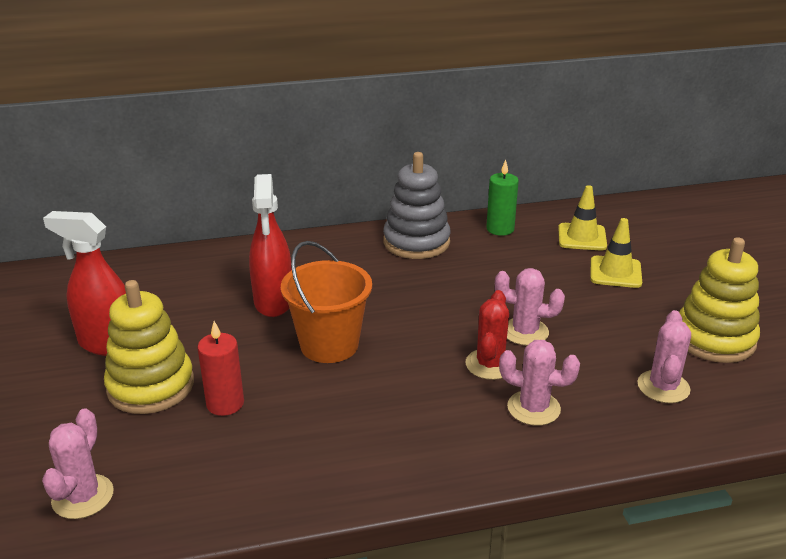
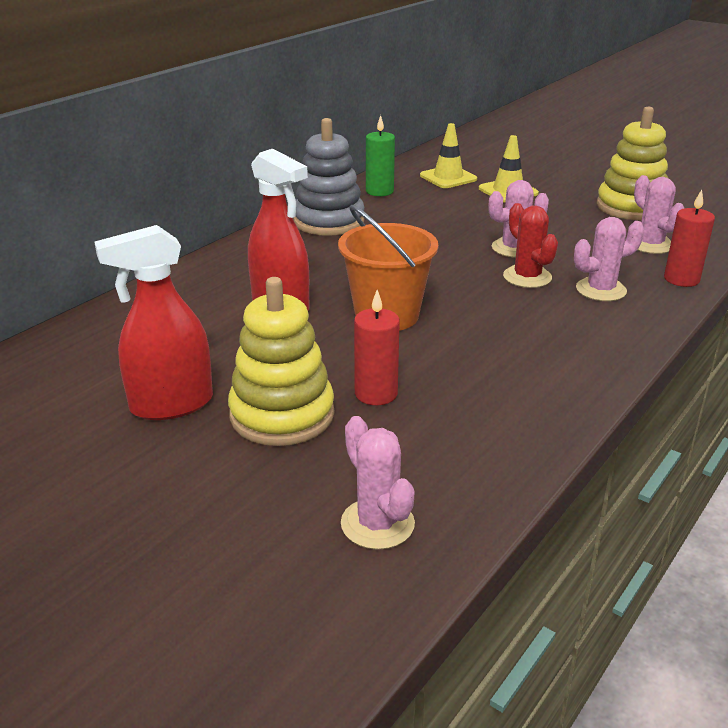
camera: 40 degrees left, 0 degrees up
(630, 437) = (681, 279): none -> red candle

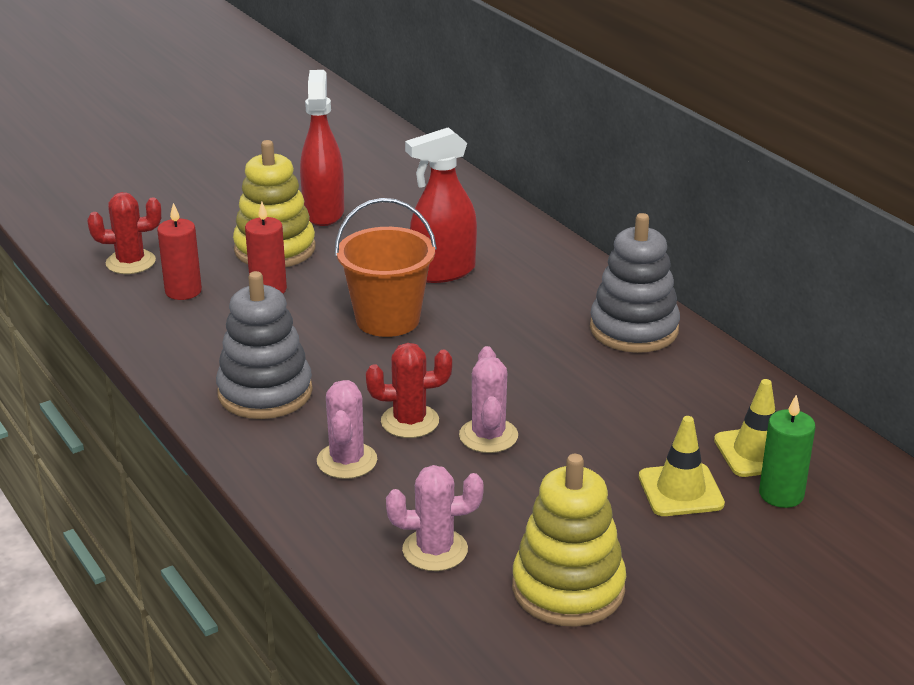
camera: 110 degrees right, 0 degrees up
(377, 524) = (130, 262): pink cactus -> red cactus
(379, 191) = (721, 383): green candle -> green candle (781, 494)
(554, 346) = (265, 392): none -> grey stacking toy
(681, 279) = (329, 532): red candle -> red candle (183, 291)

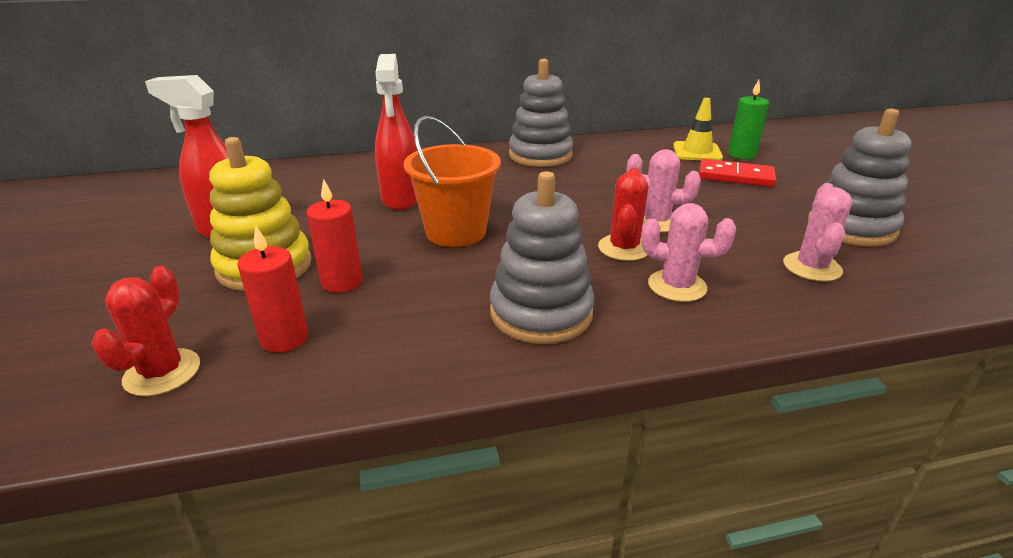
camera: 70 degrees left, 0 degrees up
(568, 588) = (851, 227): yellow stacking toy -> grey stacking toy
(680, 490) = (735, 176): yellow traffic cone -> red domino

